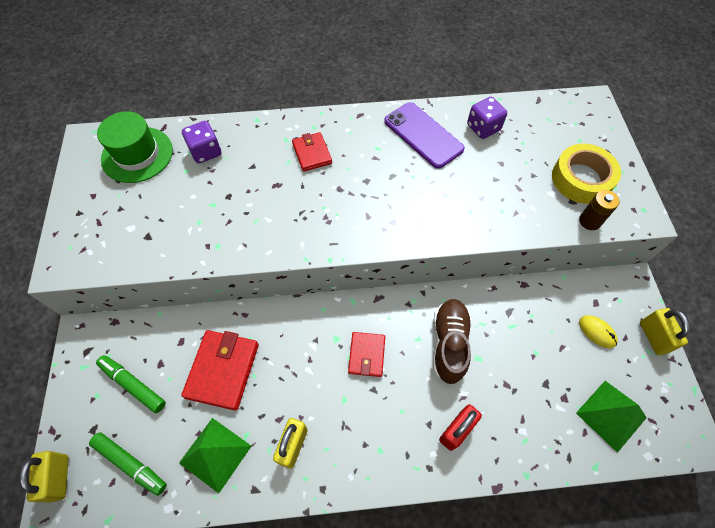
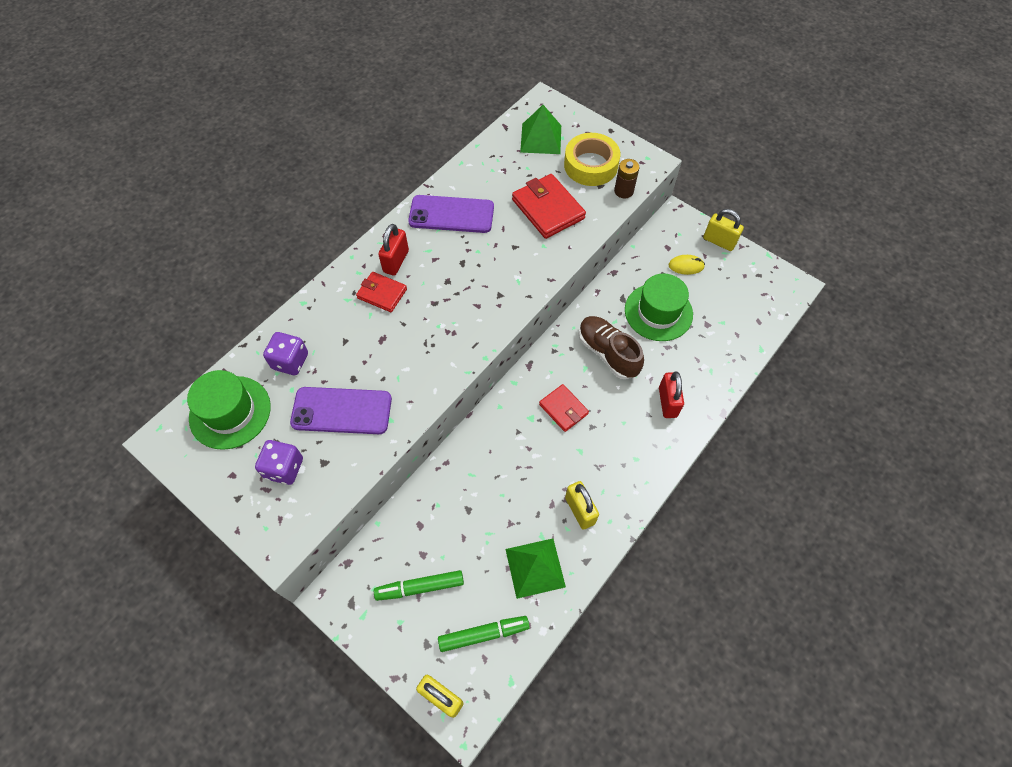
camera: 45 degrees left, 0 degrees up
(197, 211) = (341, 410): none -> purple phone
(223, 370) = (475, 513): red wallet -> red wallet (548, 209)
(346, 139) = (396, 261): none -> red padlock
(483, 128) = (488, 176): purple dice -> purple dice (284, 468)
(529, 349) = (658, 312): none -> green hat
(611, 415) = (740, 311): green pyramid -> green pyramid (541, 138)

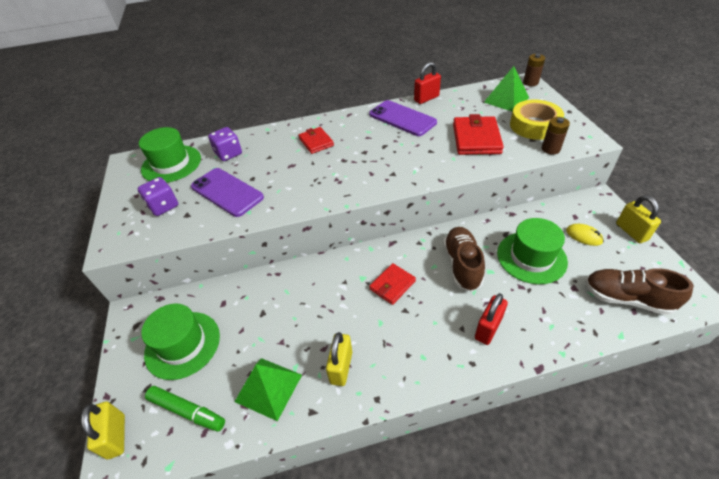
camera: 40 degrees right, 15 degrees down
(396, 261) = (342, 129): red padlock -> red padlock (426, 98)
(420, 587) = (182, 344): green marker -> green hat
(549, 101) = (530, 82): none -> brown battery
(563, 409) = (392, 285): red wallet -> red wallet turned 45 degrees clockwise
(748, 312) = (626, 298): none -> brown shoe

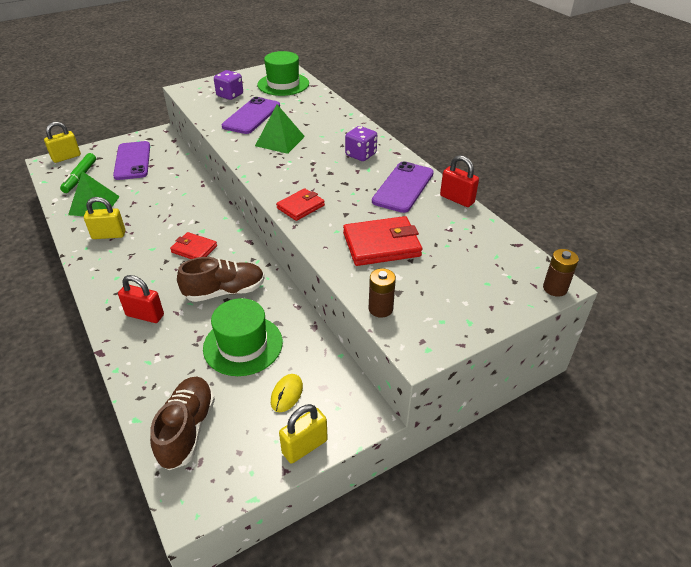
camera: 70 degrees right, 5 degrees down
(182, 344) = (132, 161): green hat -> purple phone
(228, 154) = (304, 104): purple dice -> purple dice (361, 155)
(316, 142) = (337, 143): red wallet -> red wallet (300, 207)
(506, 99) = (490, 265): green pyramid -> green pyramid (280, 141)
(534, 125) = (433, 293): yellow tape -> none

